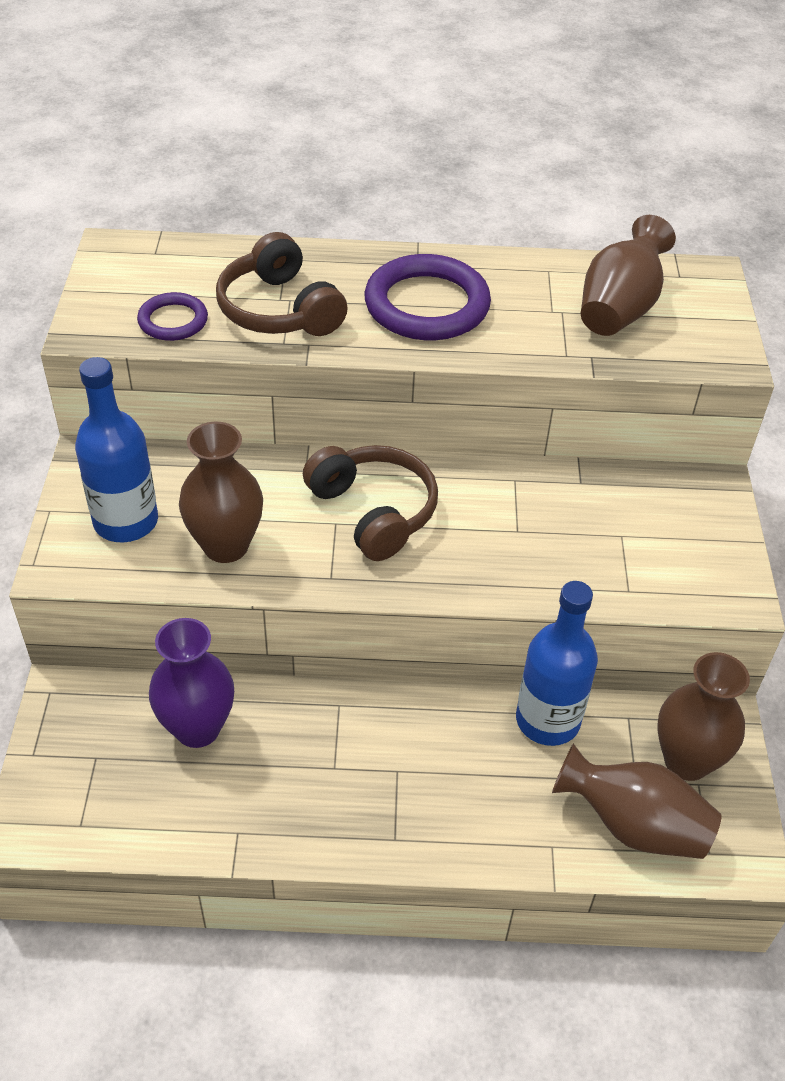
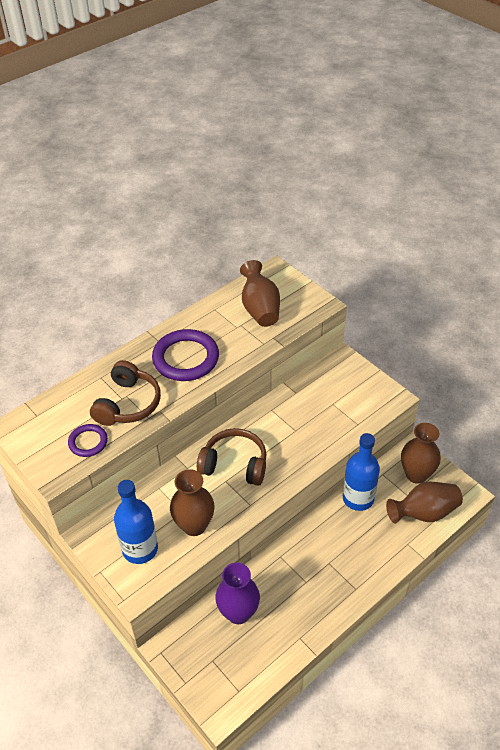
camera: 40 degrees left, 0 degrees up
(279, 310) = (128, 404): brown headphones -> brown headphones turned 90 degrees counterclockwise

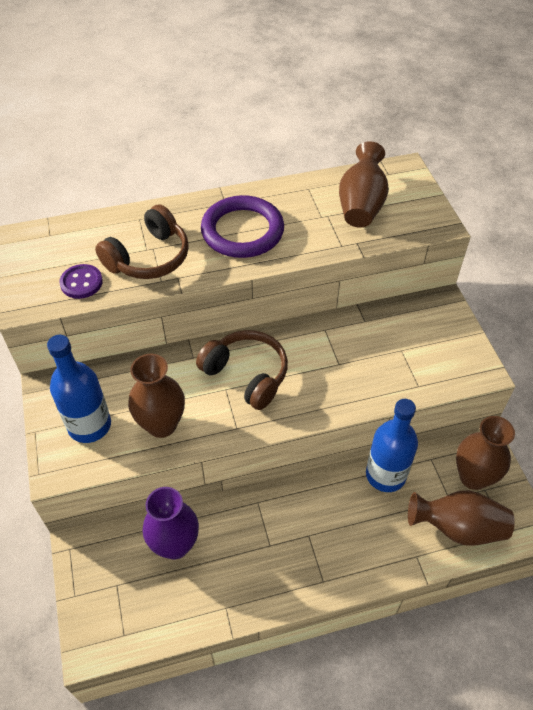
camera: 25 degrees right, 5 degrees up
(88, 442) = (81, 283): purple ring -> purple button

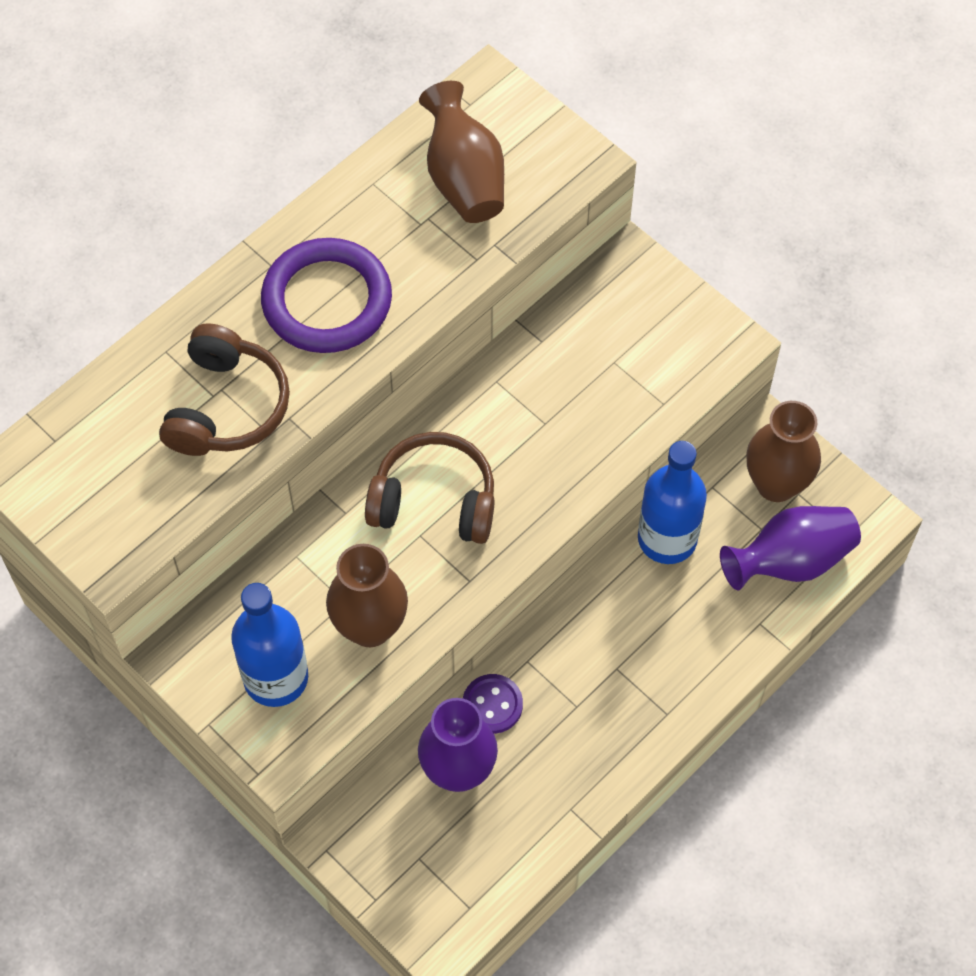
camera: 30 degrees left, 10 degrees up
(81, 283) = (162, 491): purple button -> purple button (492, 705)
(458, 528) = (790, 561): brown vase -> purple vase

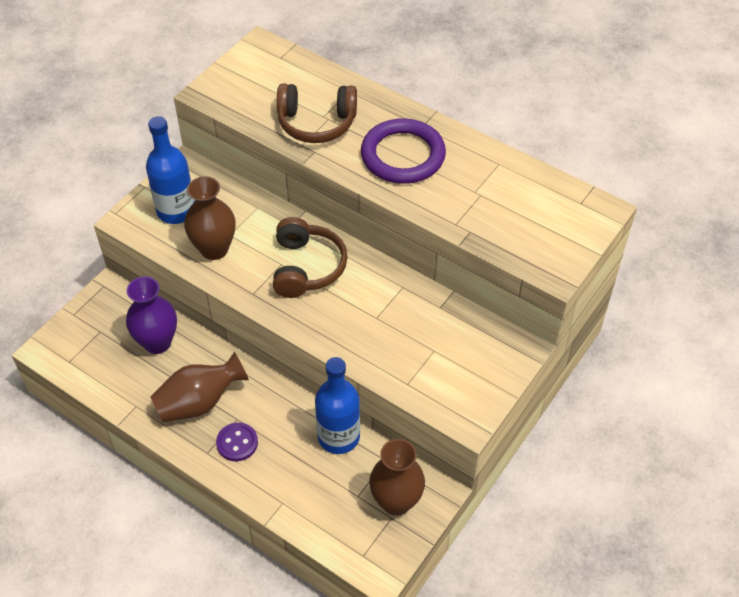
camera: 80 degrees right, 10 degrees down
(464, 178) = (518, 208): brown vase -> brown vase (199, 402)
(492, 705) = (203, 354): purple button -> purple button (237, 443)
(790, 561) = (335, 517): purple vase -> none

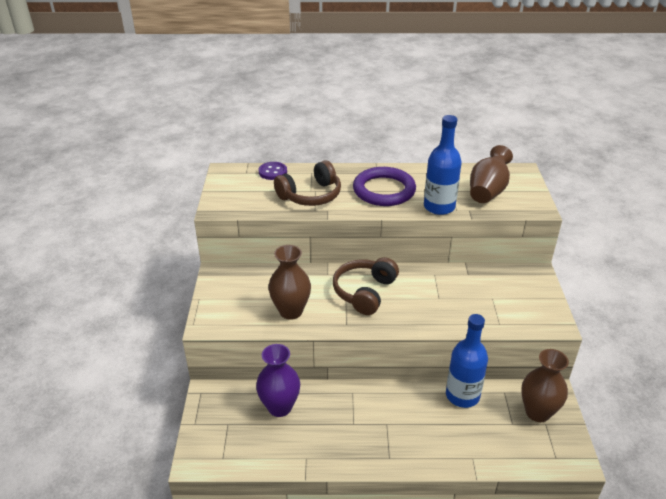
camera: 35 degrees left, 15 degrees down
(176, 211) = (238, 302): blue bottle -> blue bottle (439, 207)
(199, 402) = (350, 428): brown vase -> brown vase (487, 191)
(237, 443) = (403, 439): purple button -> purple button (273, 172)
(307, 267) = (364, 292): brown headphones -> brown headphones turned 120 degrees counterclockwise

